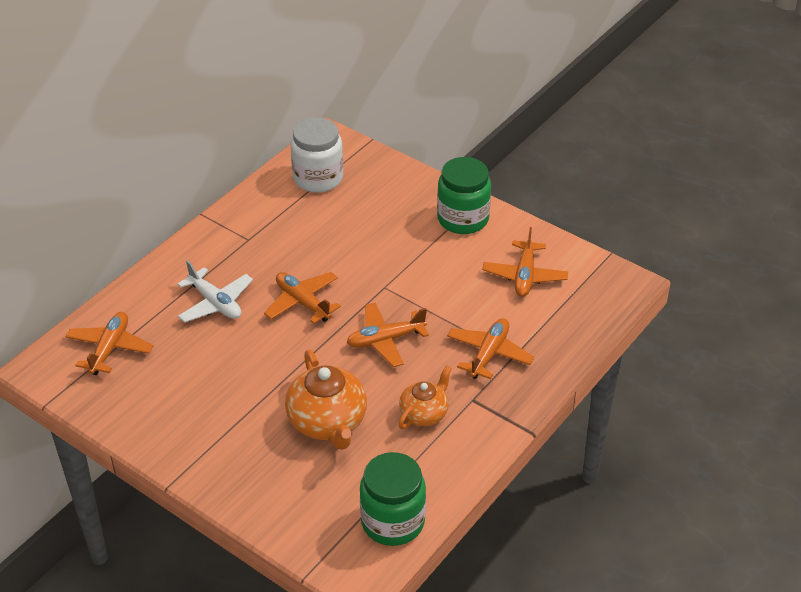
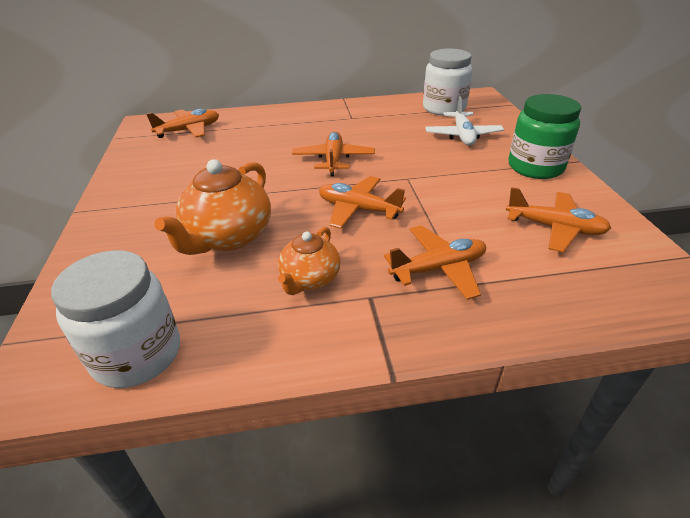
camera: 45 degrees right, 5 degrees down
(215, 303) = (280, 136): white plane -> white plane (462, 135)
(393, 521) = (137, 354): green jar -> white jar
(424, 413) = (309, 279): orange teapot -> orange teapot turned 120 degrees clockwise
(524, 276) = (554, 228): orange plane -> orange plane turned 120 degrees counterclockwise

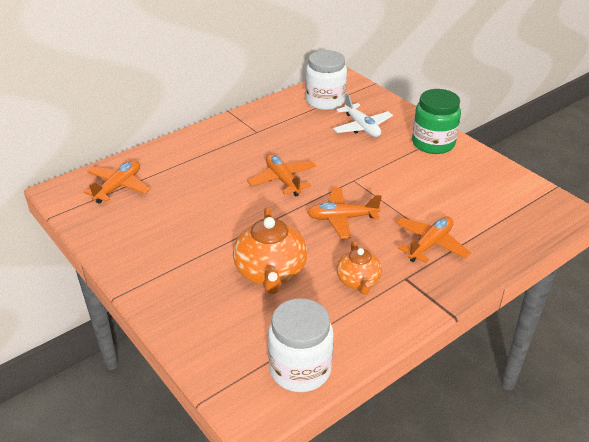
camera: 30 degrees left, 0 degrees up
(554, 228) = (476, 191): orange plane -> none

